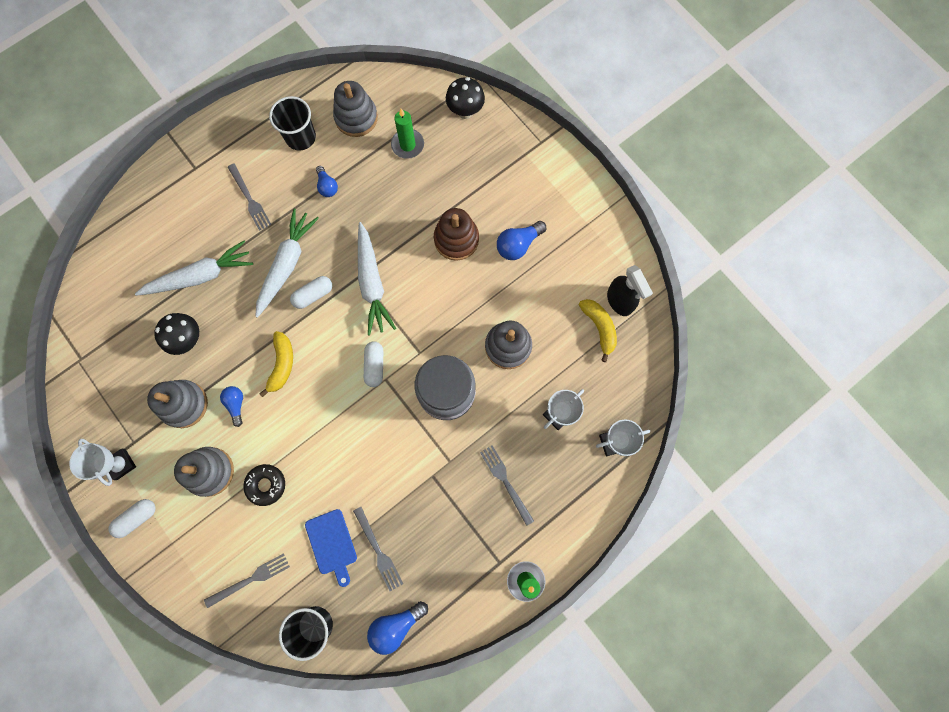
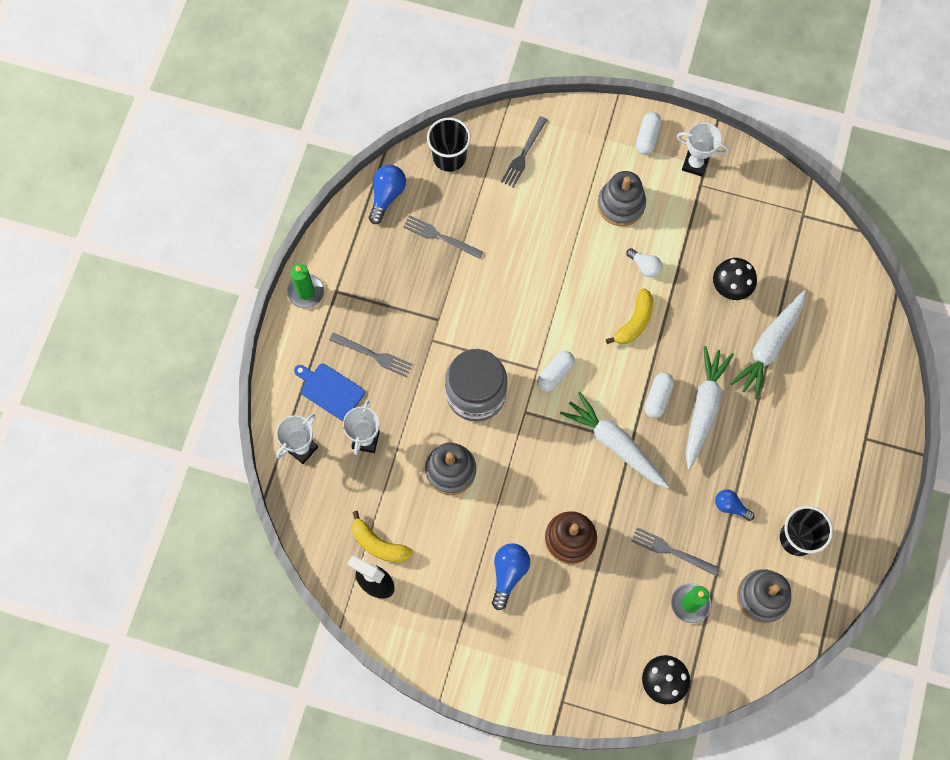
camera: 145 degrees right, 5 degrees down
(184, 404) = (686, 238): grey stacking toy -> none
(236, 404) = (644, 266): blue light bulb -> white light bulb
(250, 199) = (789, 444): grey fork -> grey fork (671, 551)
(266, 485) = (568, 224): black donut -> none
(282, 364) = (634, 322): yellow banana -> yellow banana turned 120 degrees counterclockwise
(287, 264) = (703, 408): white carrot -> white carrot turned 150 degrees counterclockwise
(332, 544) = (480, 218): blue cutting board -> blue cutting board (330, 390)
(374, 366) = (555, 374): white capsule -> white capsule turned 75 degrees clockwise

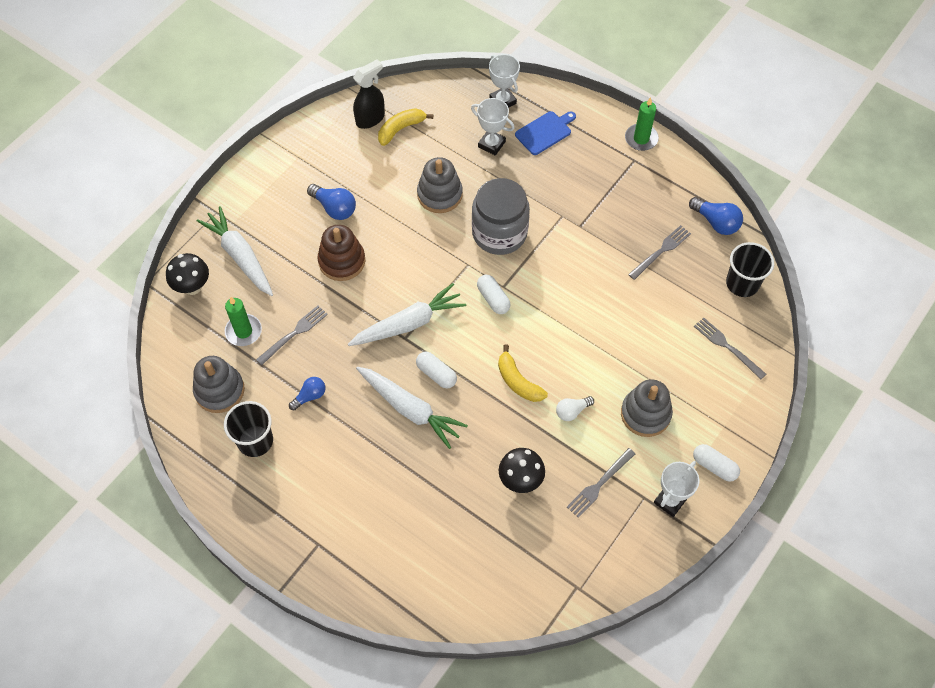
camera: 110 degrees right, 10 degrees down
(373, 355) = (564, 170): grey fork -> grey fork (599, 484)
(769, 347) = (446, 492): white carrot -> white carrot (240, 256)

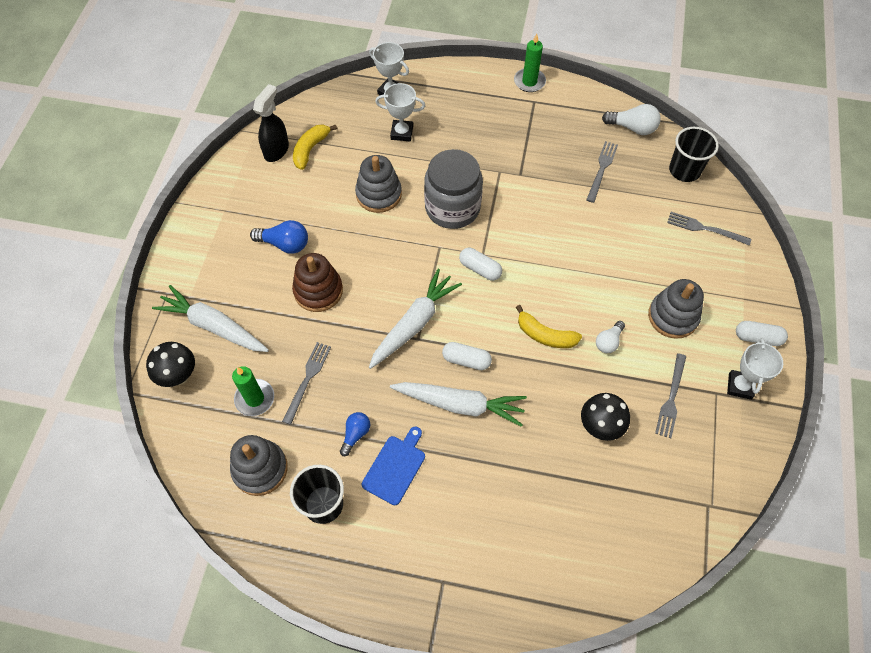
camera: 25 degrees left, 0 degrees up
(545, 132) = (443, 105): blue cutting board -> blue cutting board (395, 467)
(716, 222) = (632, 128): blue light bulb -> white light bulb

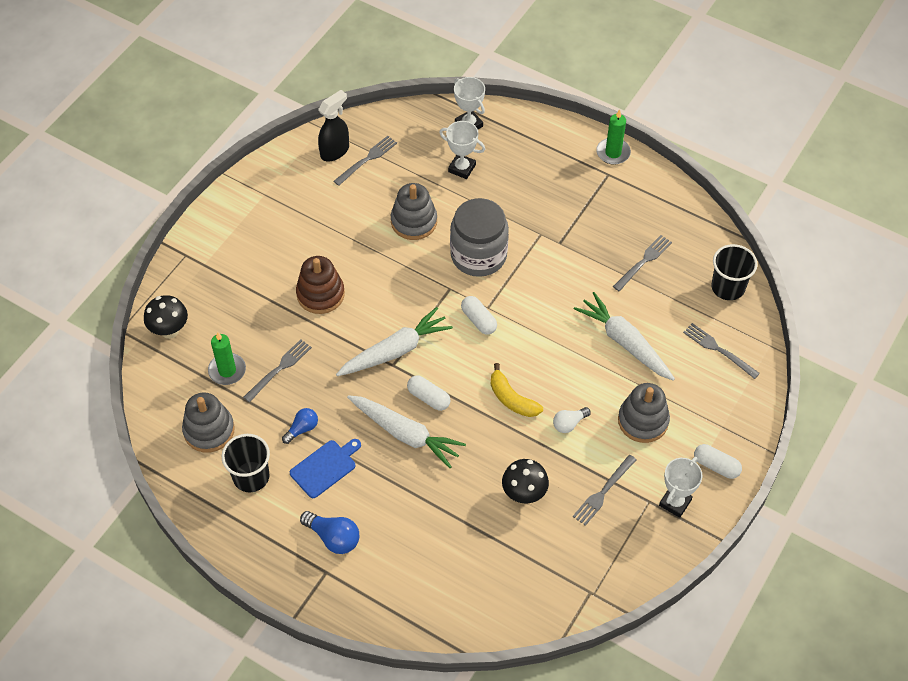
camera: 20 degrees right, 5 degrees down
(213, 326) = (215, 296): white carrot -> white carrot (624, 342)
(285, 244) = (307, 242): blue light bulb -> blue light bulb (333, 538)
(310, 149) = (367, 159): yellow banana -> grey fork
(632, 128) = (696, 230): white light bulb -> none

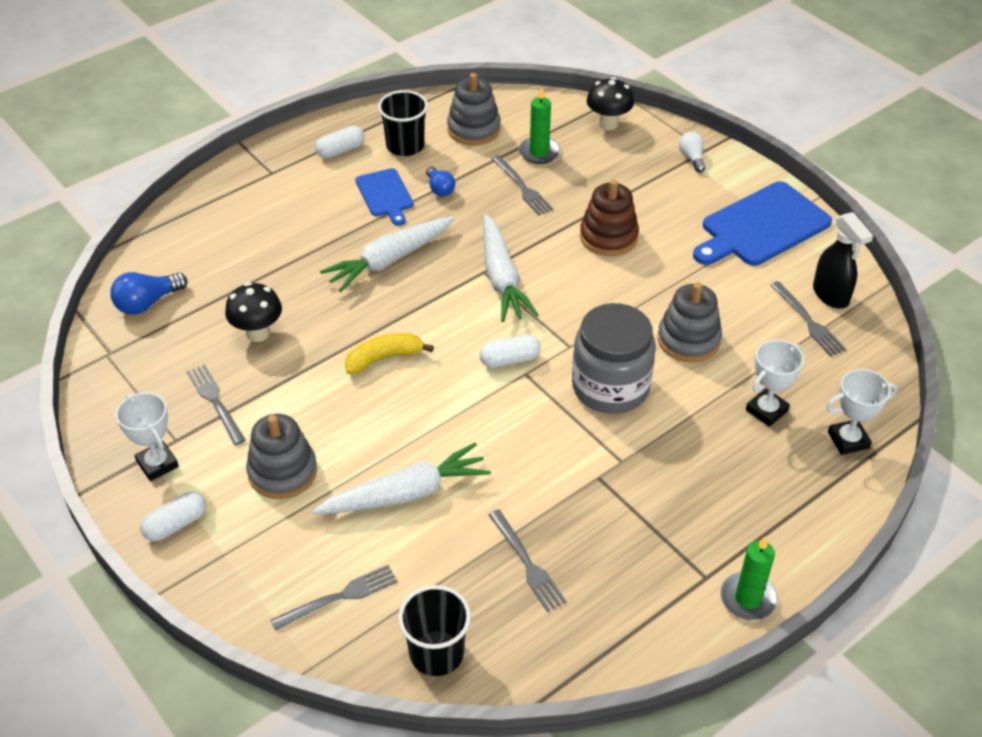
camera: 110 degrees right, 10 degrees down
(272, 202) = (762, 226): none -> blue cutting board
(333, 538) = (304, 184): blue light bulb -> blue light bulb (147, 303)
(428, 398) = (425, 289): white capsule -> white capsule (341, 150)
(569, 424) = (321, 399): white light bulb -> white light bulb (692, 158)

